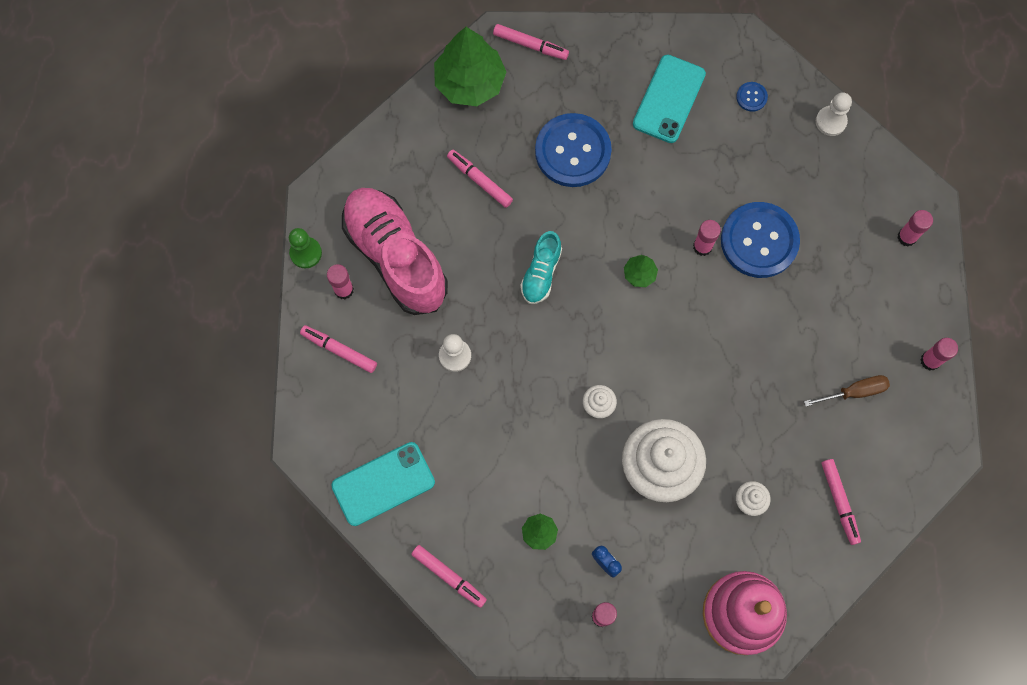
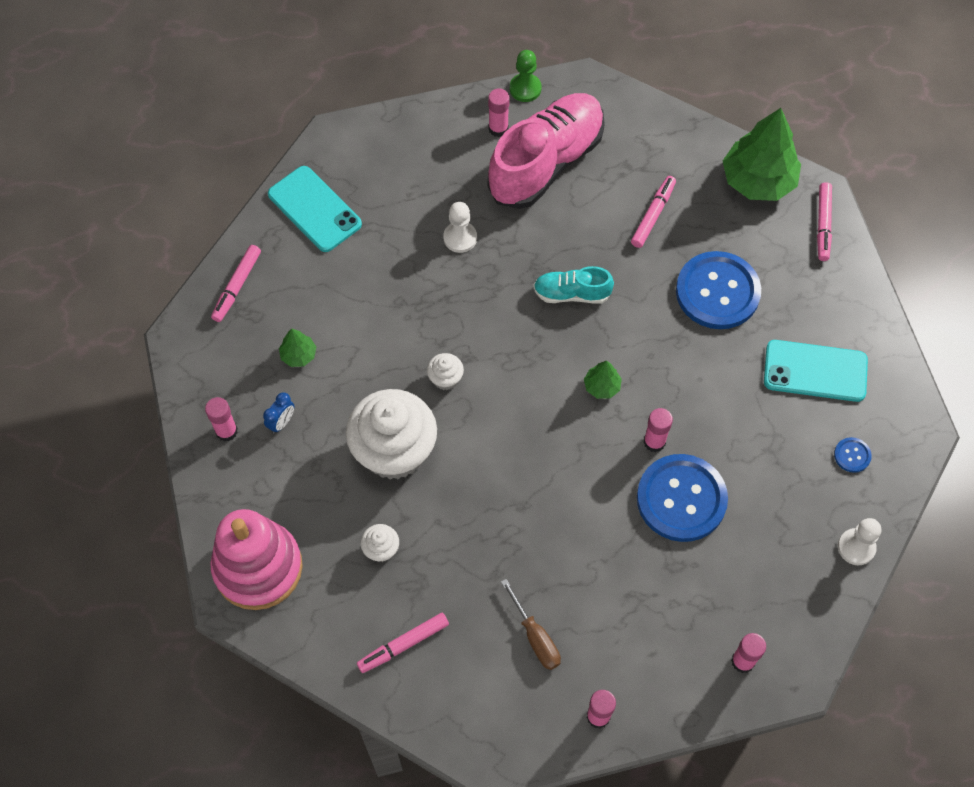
camera: 75 degrees right, 10 degrees down
(339, 350) = (436, 140): pink marker -> none

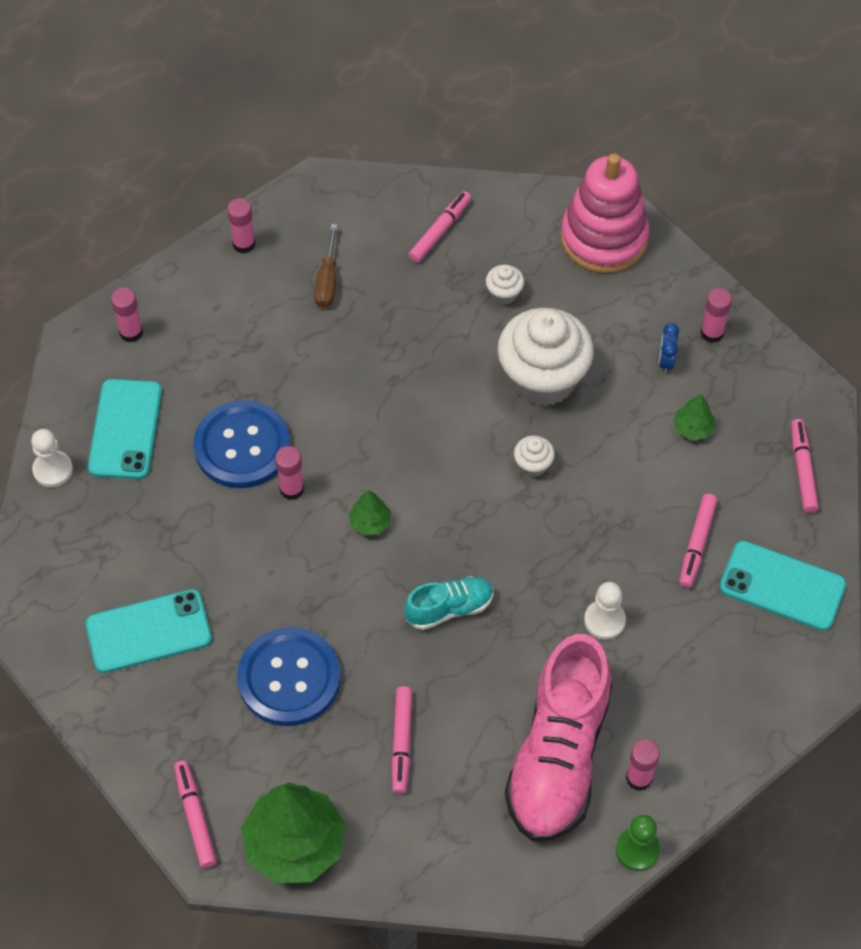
camera: 155 degrees right, 5 degrees down
(356, 264) = (697, 544): none -> pink marker
(535, 637) = (327, 280): brown screwdriver -> brown screwdriver turned 120 degrees counterclockwise
(780, 560) = (125, 429): none -> turquoise phone
(852, 455) = (82, 557): blue button -> none

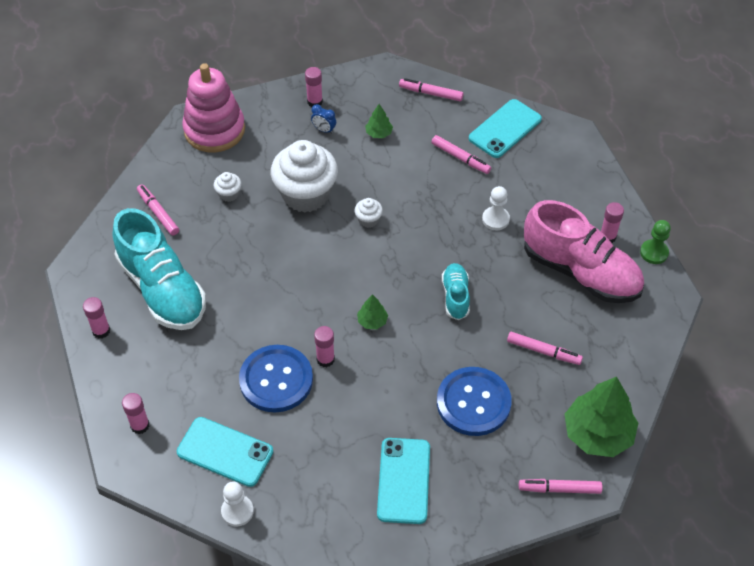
camera: 70 degrees left, 5 degrees down
(327, 280) = (162, 289): brown screwdriver -> turquoise shoe

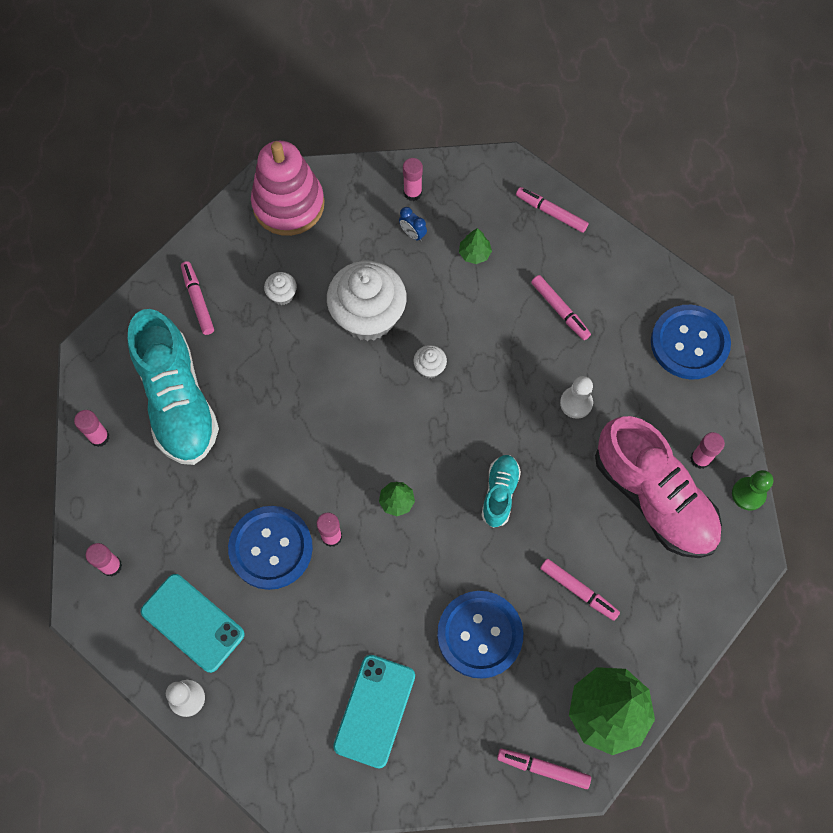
camera: 15 degrees right, 15 degrees up
(505, 129) = (624, 282): turquoise phone -> none
(570, 159) = (689, 343): none -> blue button

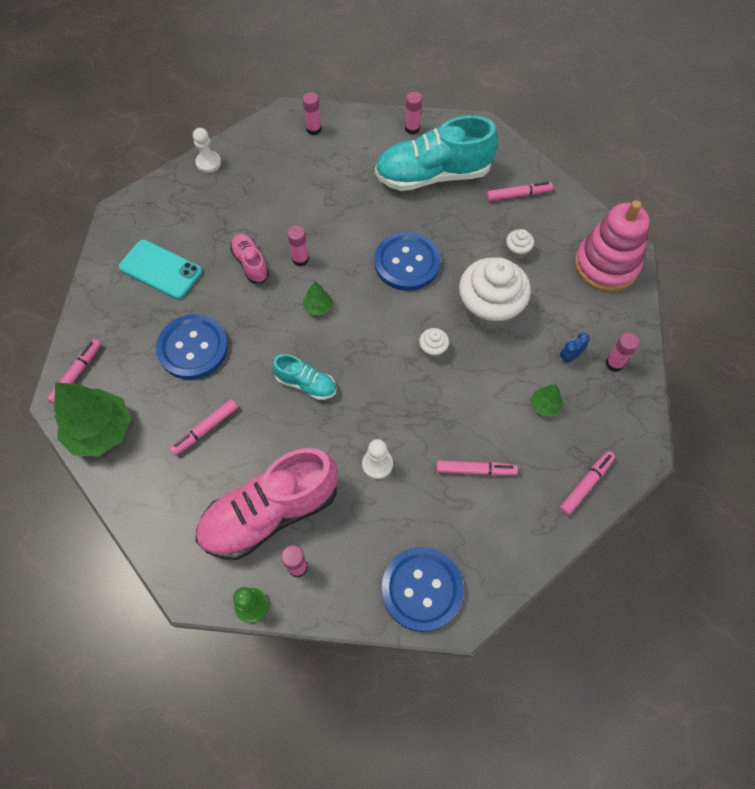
camera: 100 degrees right, 5 degrees down
(192, 623) = (260, 170): turquoise phone -> none
(271, 548) = (301, 220): blue button -> blue button (407, 262)
(347, 596) = (251, 263): none -> pink shoe
(560, 310) = (475, 470): pink marker -> pink marker turned 150 degrees counterclockwise

